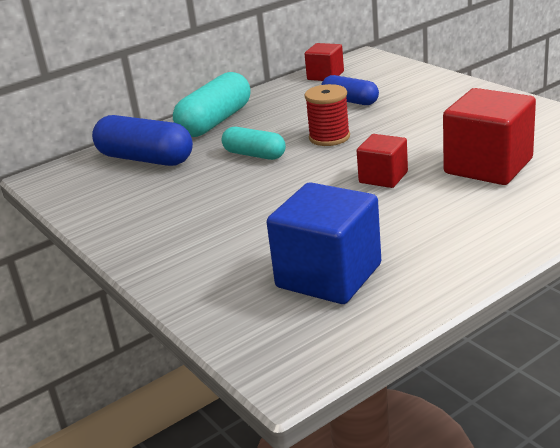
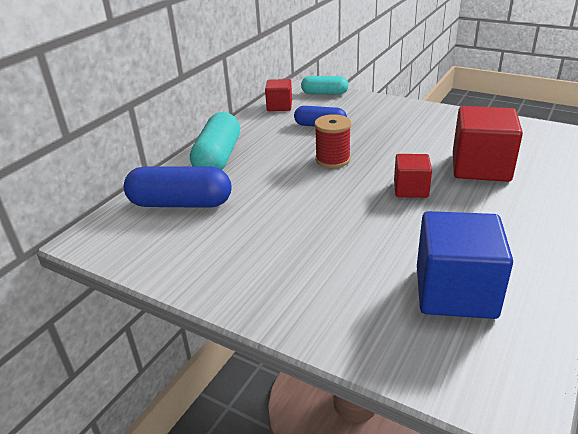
camera: 25 degrees left, 5 degrees up
(254, 155) = (282, 184): turquoise capsule -> turquoise capsule (324, 93)

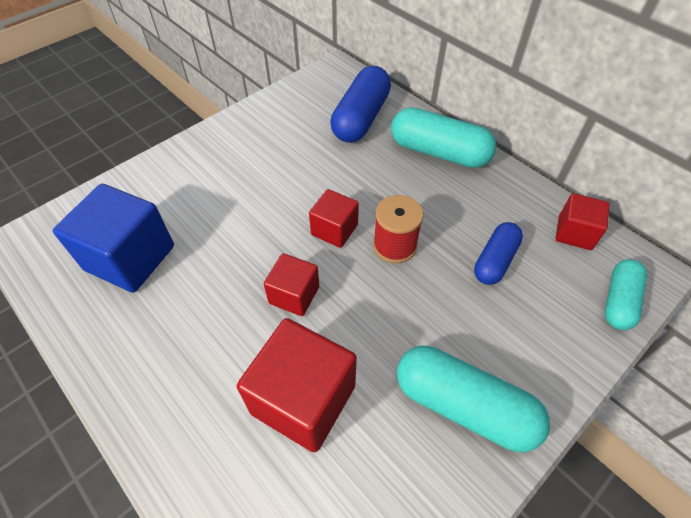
camera: 105 degrees right, 20 degrees up
(335, 186) = (334, 230): none -> red cube
(429, 122) = (464, 405): none -> turquoise capsule

